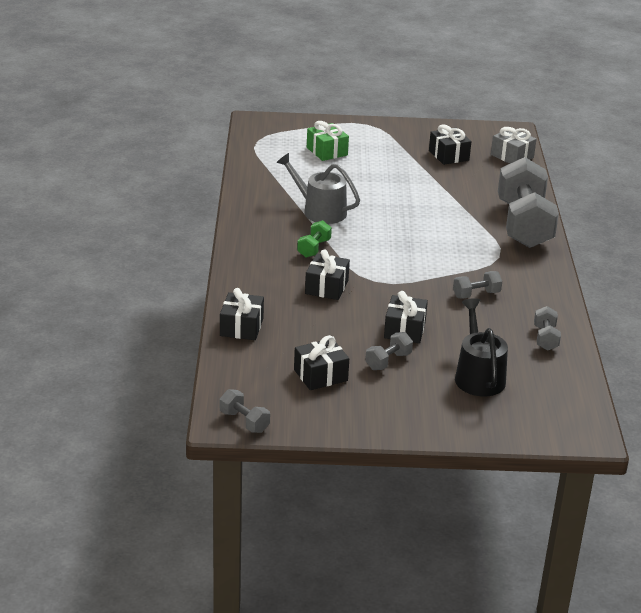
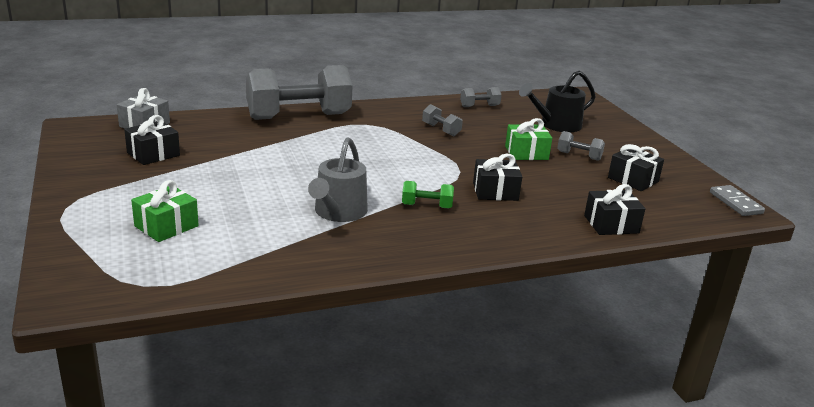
camera: 110 degrees left, 5 degrees down
(244, 421) = (735, 203): grey dumbbell -> grey domino
(404, 330) = (526, 153): black gift -> green gift

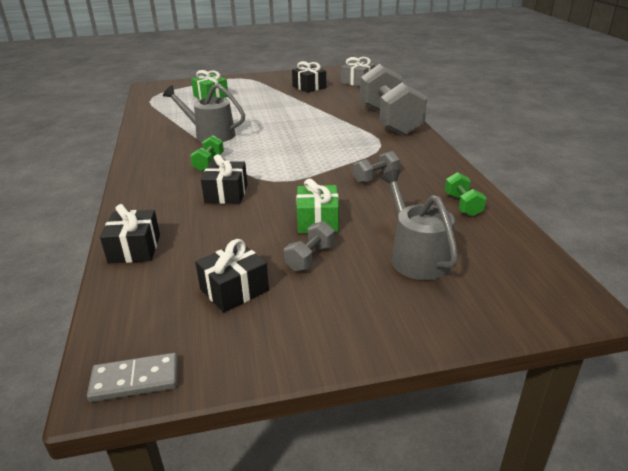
camera: 100 degrees right, 5 degrees up
(479, 106) = (463, 205): grey dumbbell -> green dumbbell
(556, 125) = (416, 256): black watering can -> grey watering can

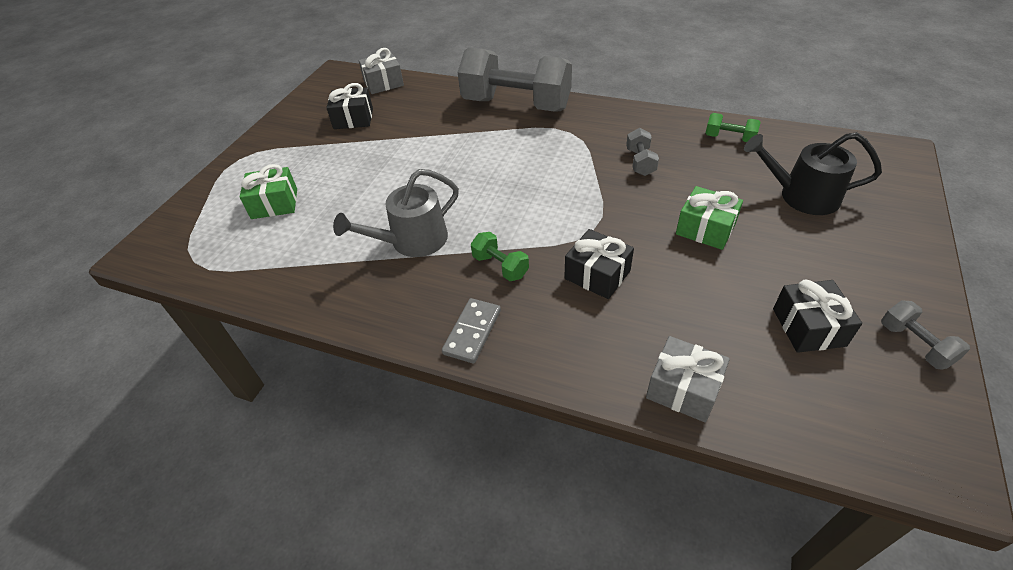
camera: 55 degrees left, 15 degrees up
(134, 249) = (683, 389): black gift -> grey gift
(135, 380) = (940, 442): grey domino -> grey domino (472, 332)
(310, 258) = (773, 257): grey dumbbell -> grey dumbbell (914, 344)
(416, 256) = (802, 196): grey watering can -> black watering can

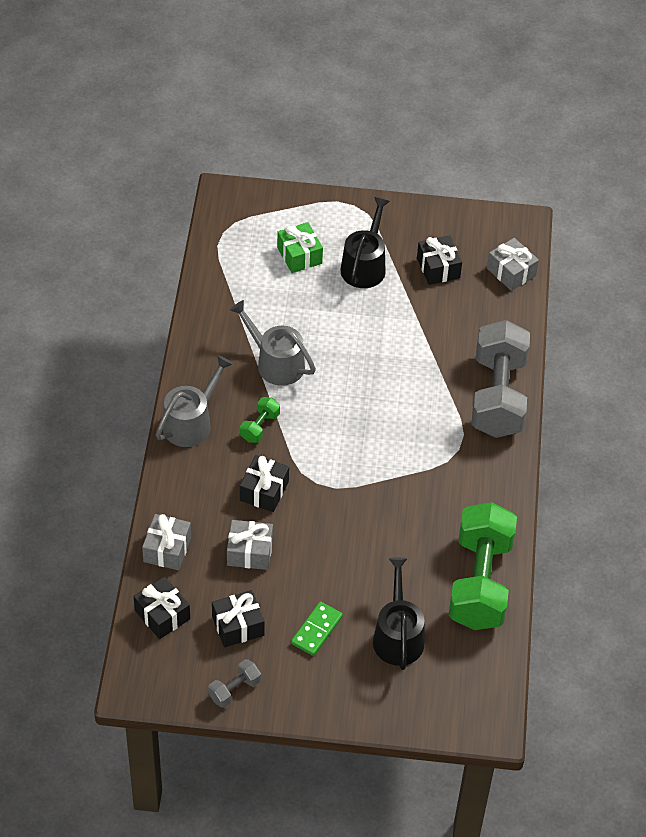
camera: 70 degrees right, 5 degrees up
(320, 161) = (365, 266): none -> black watering can
(472, 332) = (191, 423): grey domino -> grey watering can
(640, 162) = (421, 510): grey dumbbell -> none
(690, 300) = (249, 552): none -> grey gift
(705, 229) = (335, 562): green gift -> none
(729, 138) = (480, 582): green dumbbell -> green dumbbell, size x2.41
(801, 411) = (162, 615): none -> black gift
(804, 256) = (316, 630): none -> green domino

